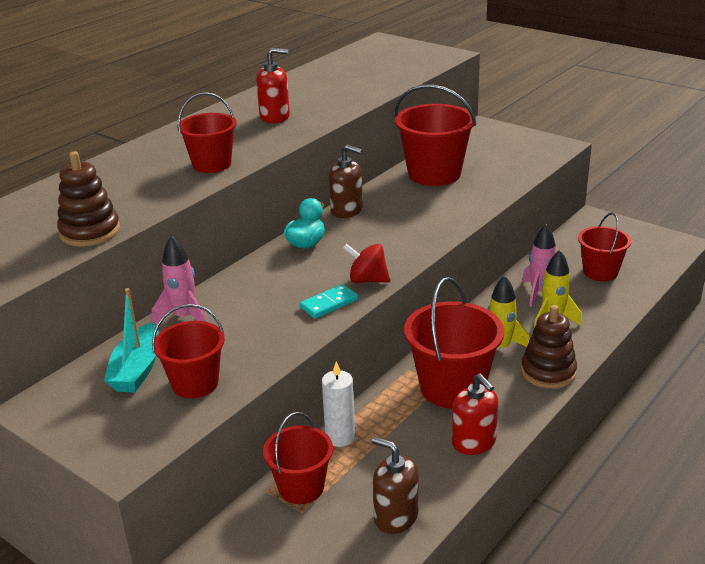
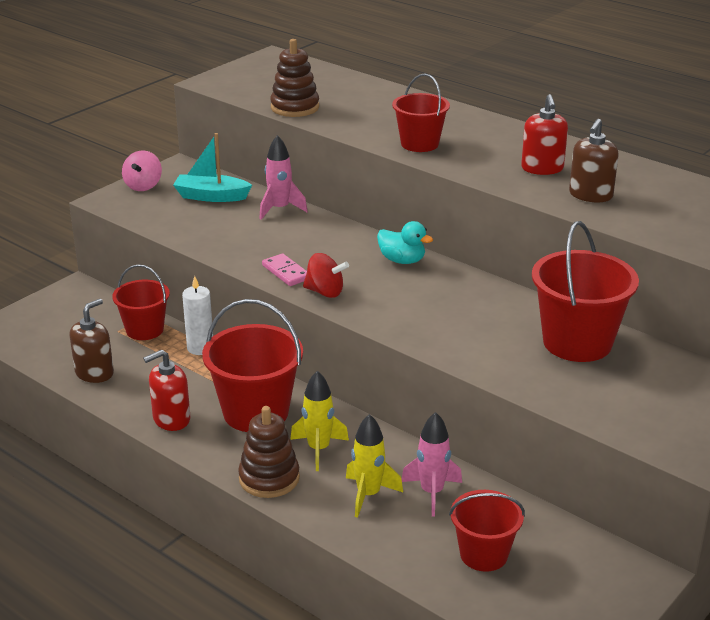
camera: 90 degrees right, 0 degrees up
(88, 432) = (143, 186): none -> pink spinning top
(195, 383) = (185, 219): red bucket -> none
(329, 304) = (286, 272): turquoise domino -> pink domino
(347, 210) = (476, 283): brown soap dispenser -> brown soap dispenser (590, 195)
(367, 280) = (325, 292): red spinning top -> red spinning top turned 90 degrees clockwise

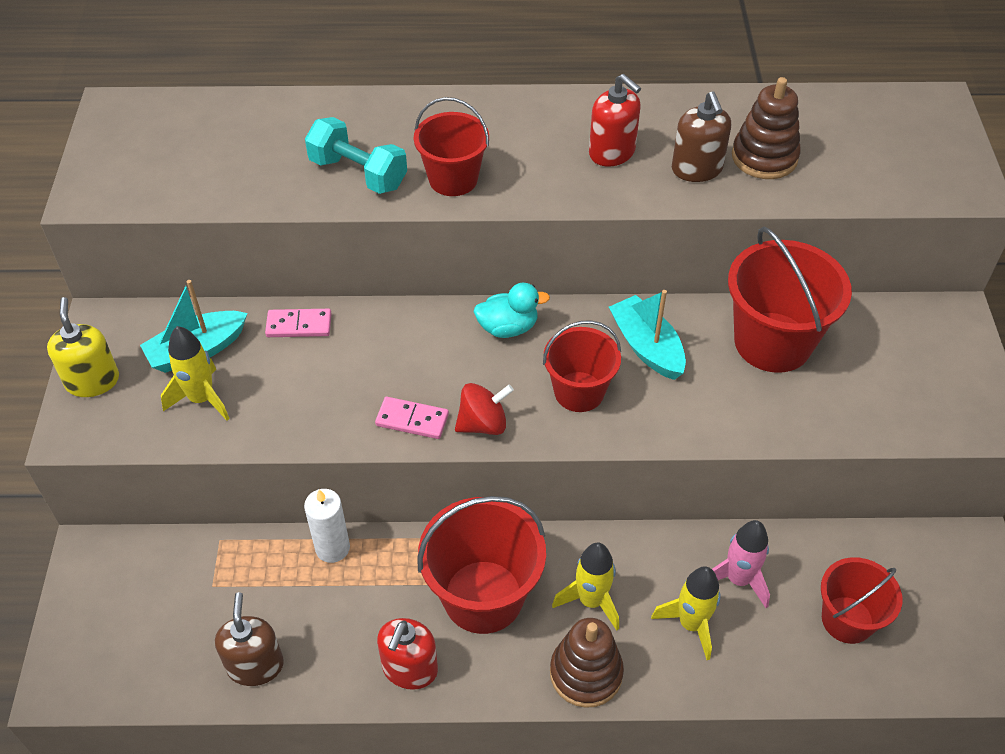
camera: 40 degrees left, 20 degrees up
(143, 186) = (92, 381): pink spinning top -> yellow soap dispenser
(144, 330) = (242, 563): red bucket -> red bucket (579, 392)
(186, 215) = (201, 399): none -> yellow rocket
(280, 209) = (299, 325): pink rocket -> pink domino
(295, 107) = (246, 189): brown stacking toy -> brown stacking toy (764, 157)
(366, 123) = (358, 173): none -> turquoise dumbbell
(481, 306) = (647, 347): none -> turquoise boat

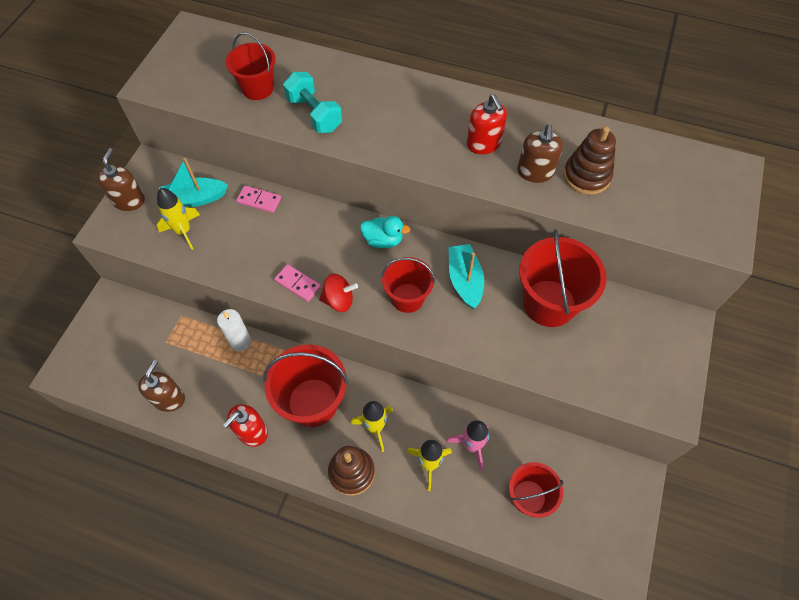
camera: 20 degrees right, 10 degrees up
(92, 381) = (129, 201): yellow soap dispenser -> brown soap dispenser
(453, 179) = (371, 134): red bucket -> red bucket (257, 88)

